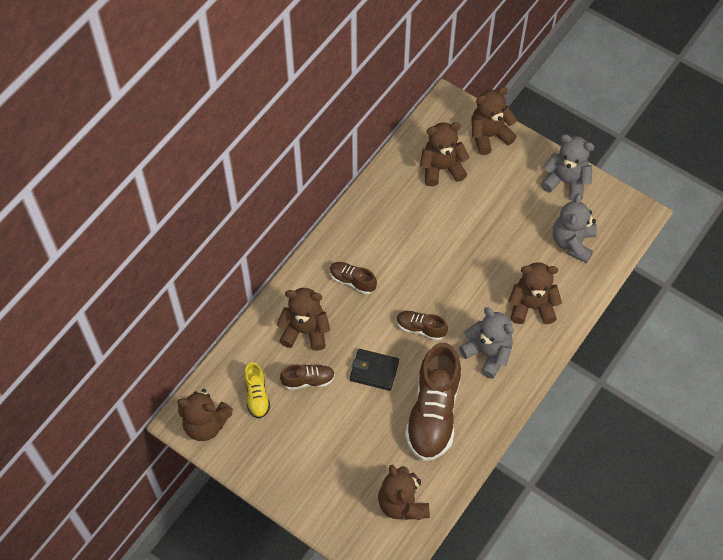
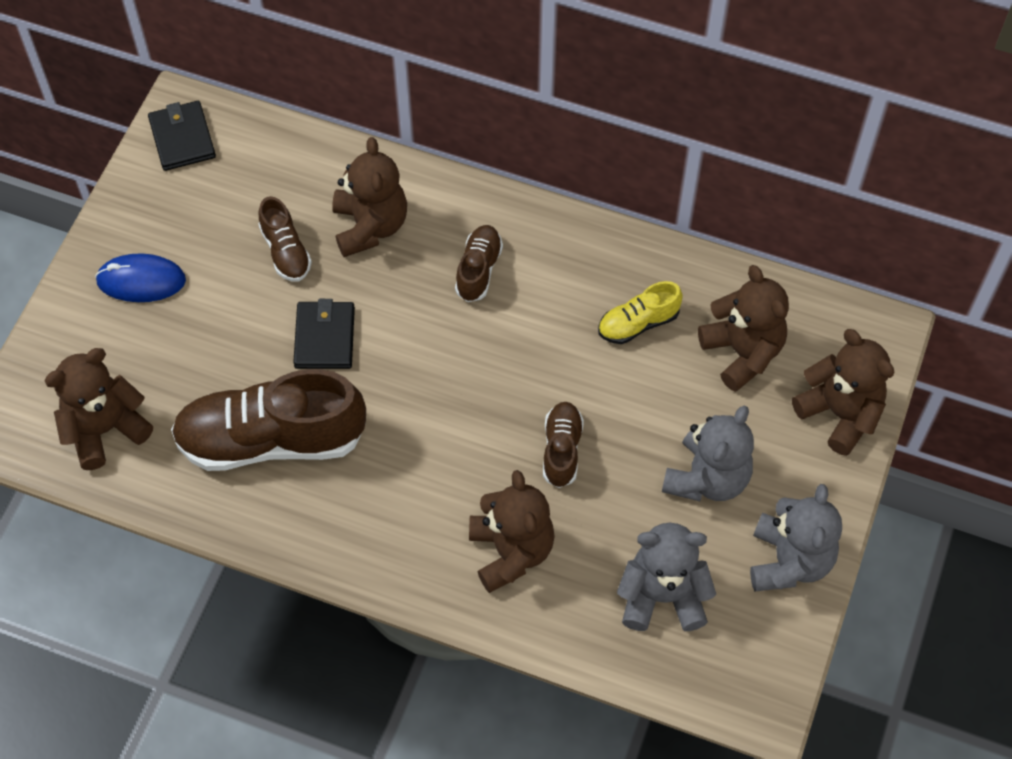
camera: 75 degrees right, 0 degrees up
(205, 424) = (182, 138): brown teddy bear -> black wallet
(257, 395) = (244, 190): yellow shoe -> yellow shoe (638, 323)
(304, 466) = (141, 281): none -> blue mouse
(421, 328) = (419, 388): brown shoe -> brown shoe (561, 450)
(487, 353) = (400, 499): grey teddy bear -> grey teddy bear (707, 478)

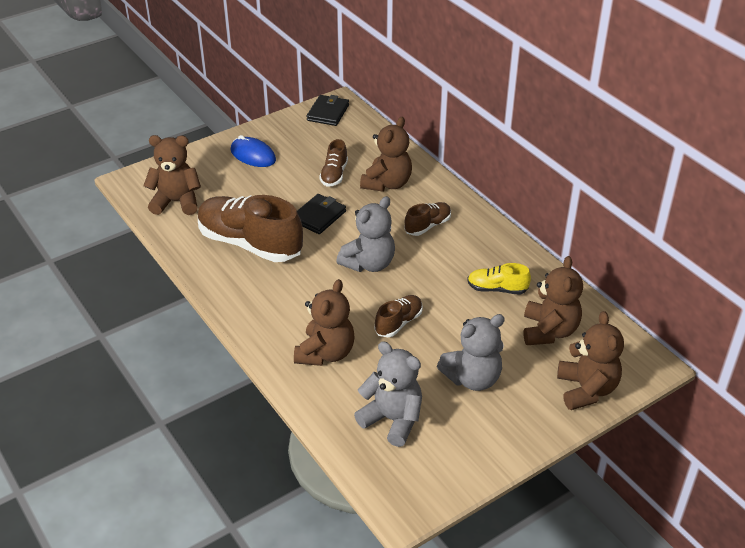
camera: 35 degrees right, 20 degrees down
(789, 561) = (487, 445): grey teddy bear -> grey teddy bear (369, 263)

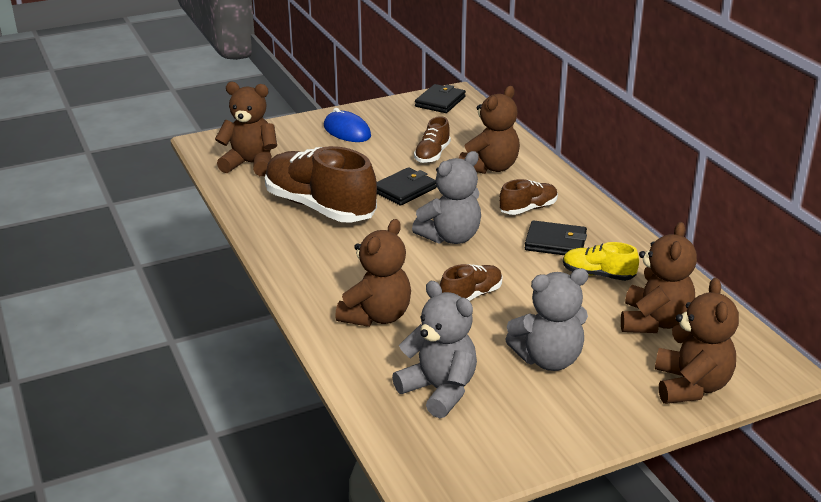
camera: 10 degrees right, 10 degrees down
(457, 259) = (555, 242): none -> black wallet

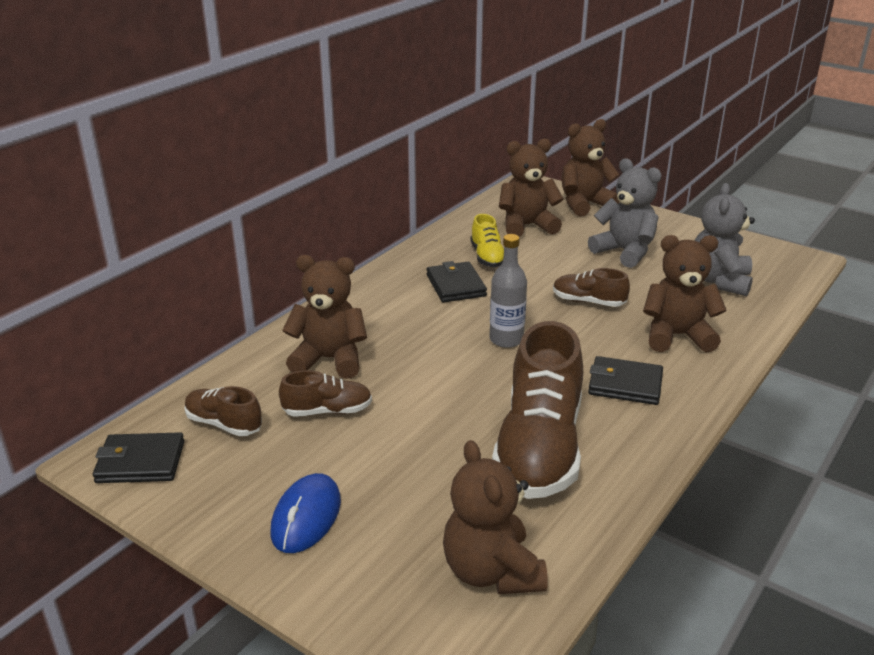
camera: 120 degrees left, 0 degrees up
(404, 190) = (437, 400): black wallet -> black wallet (625, 384)
(450, 237) = (506, 339): grey teddy bear -> grey bottle
(528, 209) = (405, 313): brown shoe -> brown shoe (224, 424)

